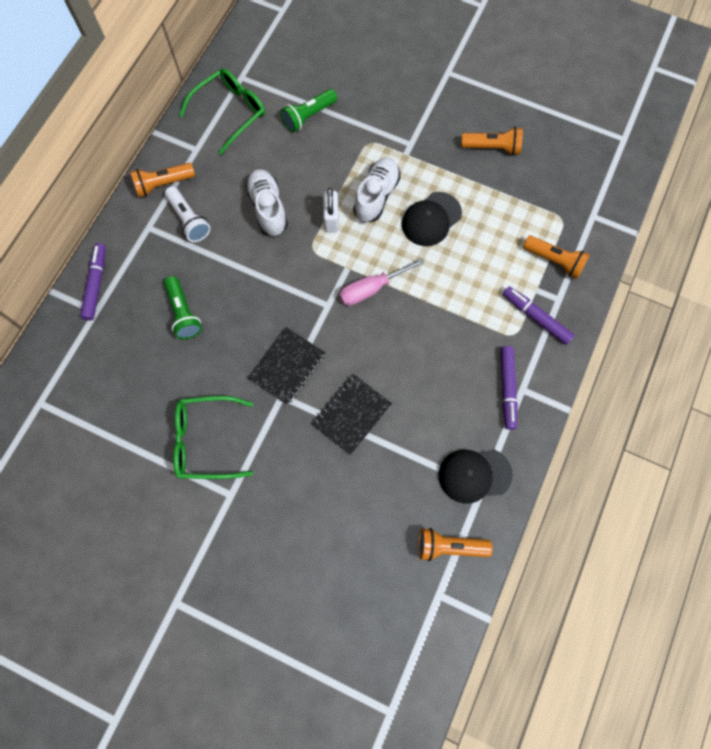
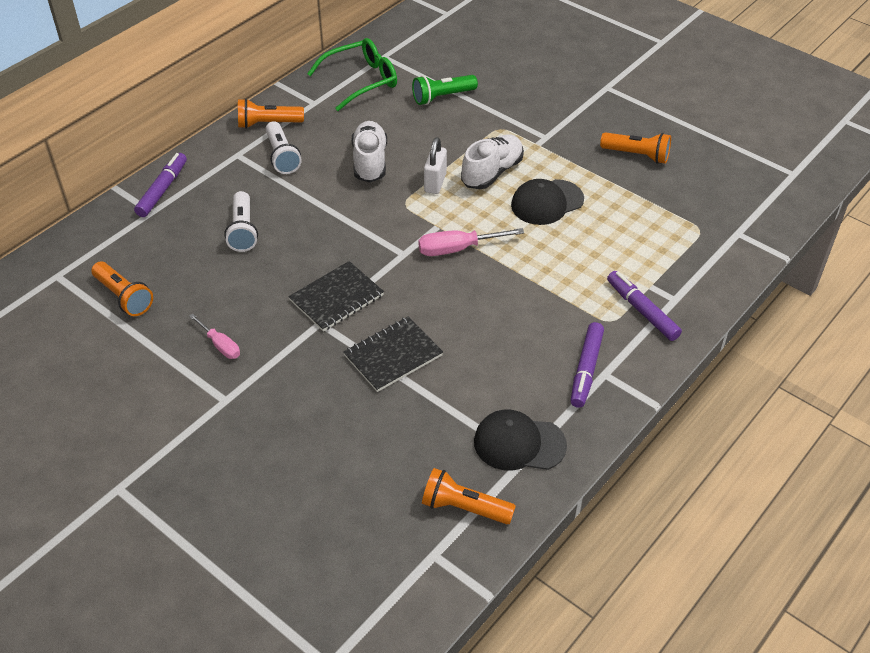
camera: 15 degrees right, 25 degrees down
(183, 313) = (243, 231): green flashlight -> white flashlight
(207, 440) = (220, 345): green glasses -> pink screwdriver
(554, 261) = (679, 264): orange flashlight -> orange flashlight (124, 297)

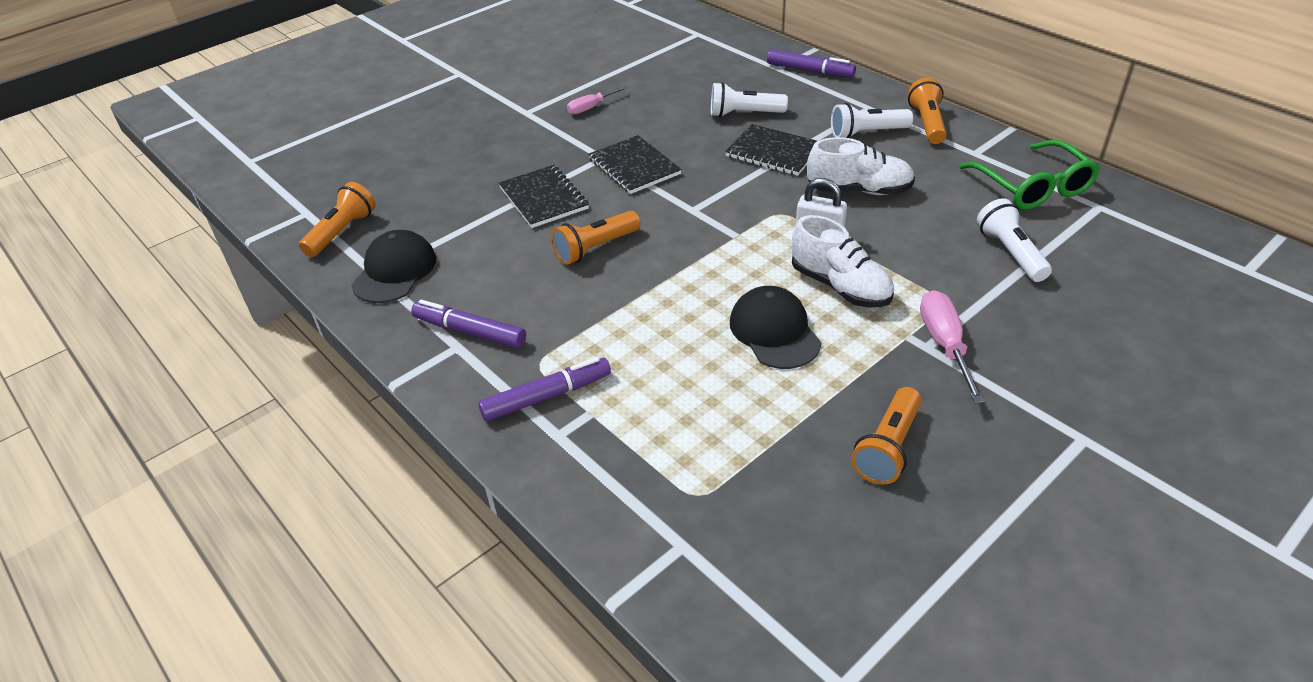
camera: 100 degrees right, 5 degrees down
(124, 297) = (664, 62): orange flashlight -> orange flashlight (595, 248)
(312, 209) = (773, 152): none -> black notebook
(442, 97) = (1010, 253): green flashlight -> white flashlight
(458, 249) = (694, 249): pink screwdriver -> pink screwdriver (945, 345)

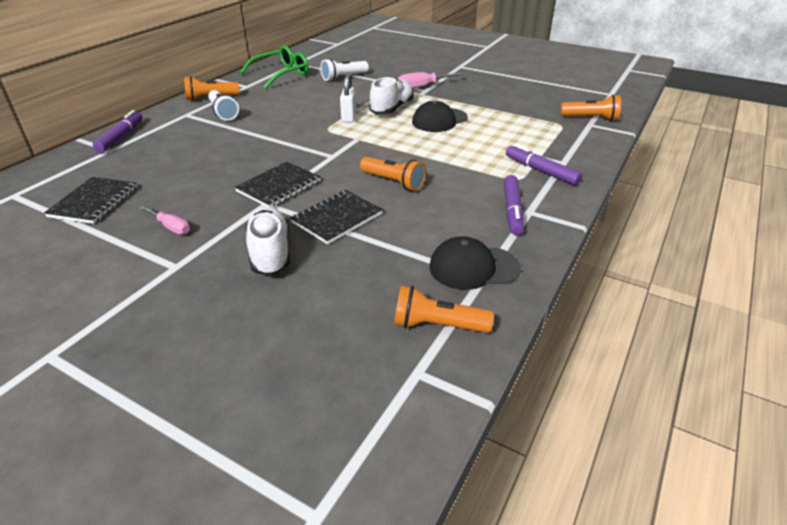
camera: 110 degrees left, 5 degrees down
(744, 114) = (191, 154): white flashlight -> none
(773, 152) = (251, 138): black notebook -> black notebook (94, 202)
(859, 190) = (295, 110): white shoe -> white shoe (270, 253)
(887, 448) = (496, 93): orange flashlight -> orange flashlight (591, 118)

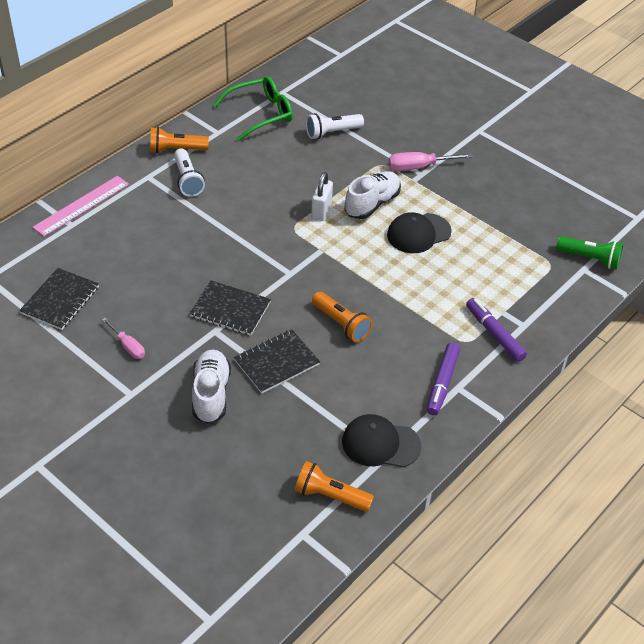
camera: 10 degrees right, 10 degrees up
(121, 137) = (81, 205): purple marker -> pink ruler
(279, 186) = (230, 309): black notebook -> black notebook turned 60 degrees clockwise
(591, 118) = (590, 259): orange flashlight -> green flashlight

